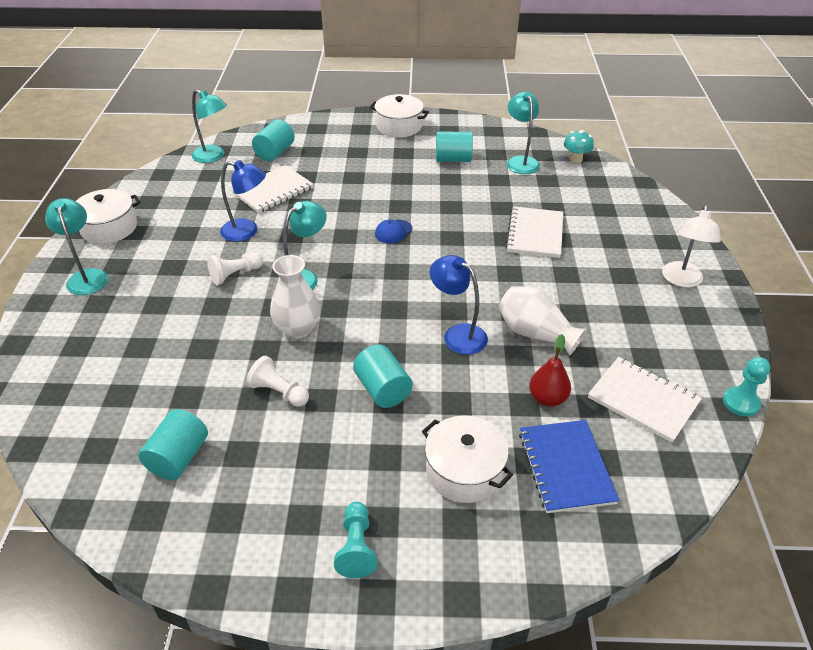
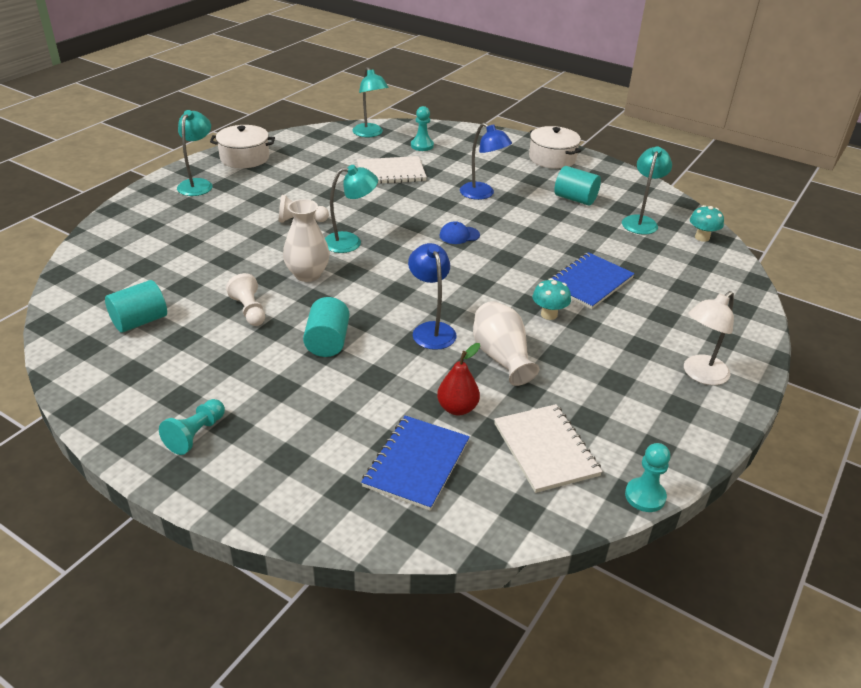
camera: 30 degrees right, 5 degrees down
(247, 231) = (340, 194): blue lamp -> blue lamp (482, 194)
(275, 152) = (422, 146): turquoise cylinder -> turquoise pawn
(464, 471) = (329, 425): white pot -> none
(533, 277) = (549, 314): none -> turquoise mushroom
(535, 234) = (589, 282): white notebook -> blue notebook

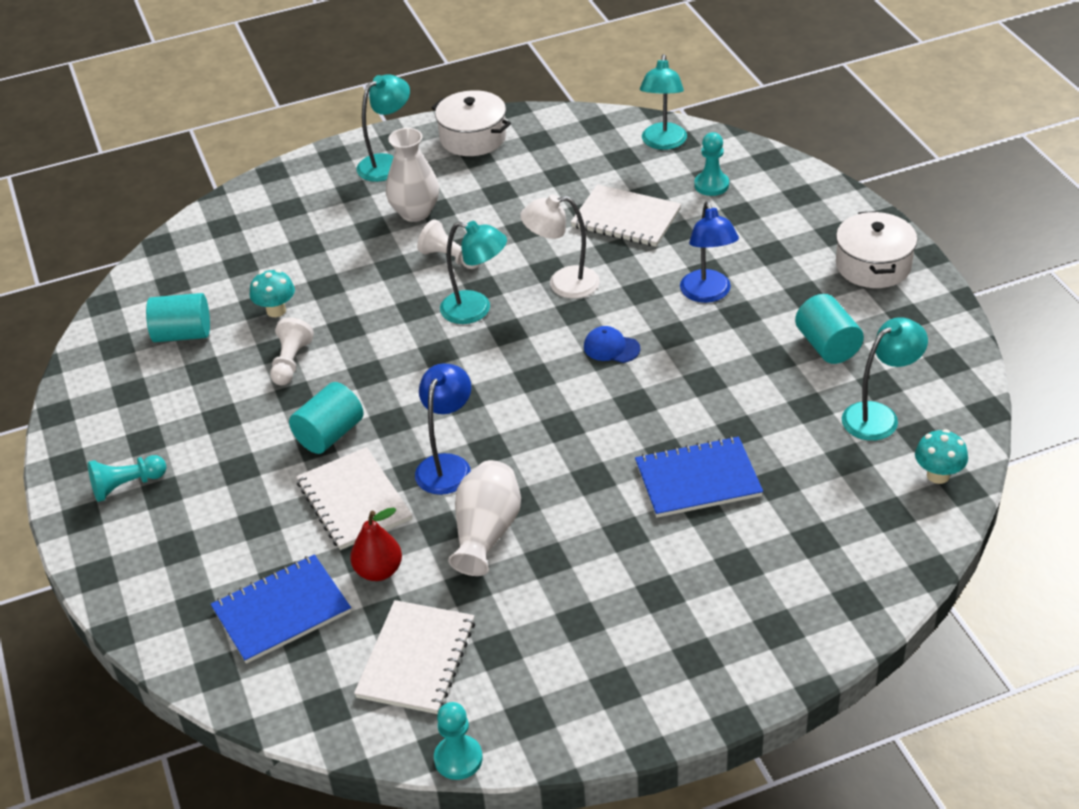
camera: 40 degrees right, 5 degrees up
(307, 274) = (388, 338): white vase -> white vase (415, 212)
(391, 374) = (354, 501): none -> white notebook
(549, 314) = (598, 502): turquoise mushroom -> turquoise mushroom (276, 310)
(700, 375) = (687, 660): white lamp -> white lamp (563, 284)

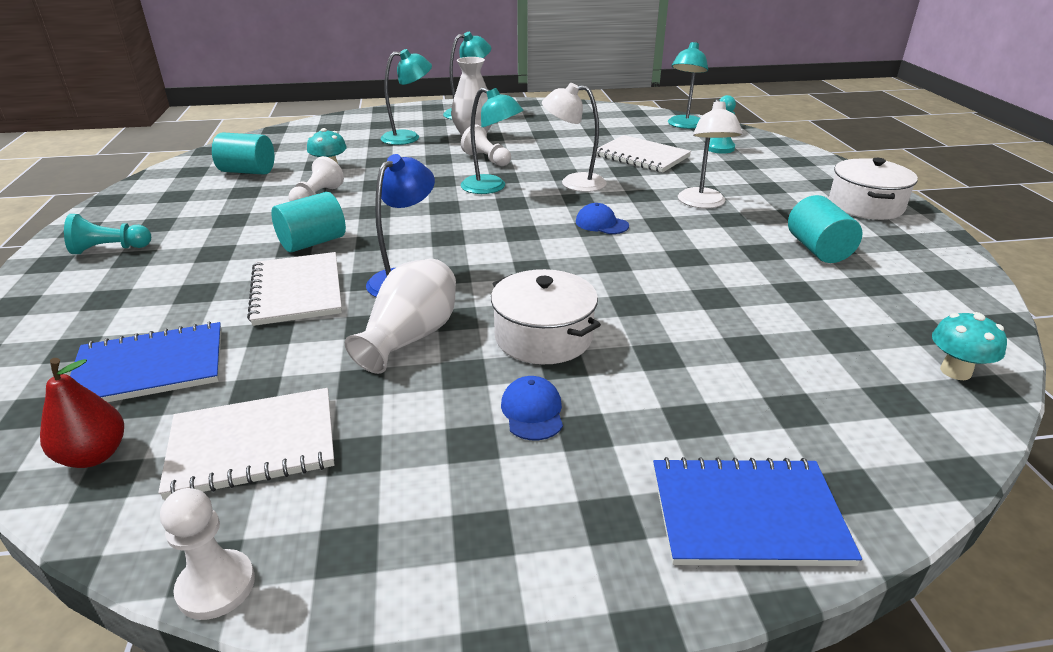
camera: 10 degrees right, 10 degrees down
(379, 571) = (277, 350): red pear -> red pear (94, 455)
(416, 659) = (253, 445): white notebook -> white notebook turned 45 degrees clockwise
(458, 759) = (216, 586): turquoise pawn -> white pawn
(473, 138) = (537, 109): white pot -> white pot (543, 336)
(616, 584) = (532, 411): none -> blue cap
(698, 479) = (660, 330): blue notebook -> blue notebook (747, 514)
(708, 294) = (703, 203): blue lamp -> white lamp
(879, 416) = (876, 309): turquoise lamp -> turquoise lamp (408, 137)

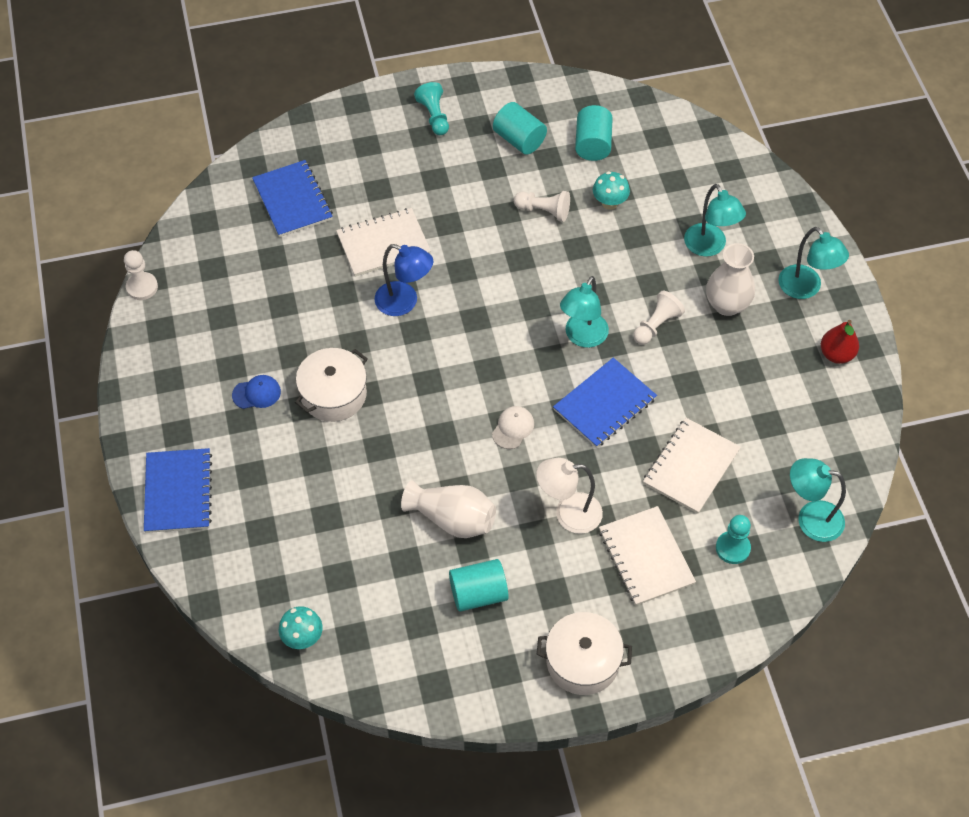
camera: 85 degrees right, 25 degrees up
(94, 455) = (220, 209): red pear -> red pear (836, 354)
(253, 445) = (228, 271): white notebook -> white notebook (646, 557)
(312, 242) = (456, 232): turquoise cylinder -> turquoise cylinder (519, 139)
(410, 337) = (329, 320): white vase -> white vase (452, 519)
(573, 183) = (604, 404): white lamp -> blue notebook
(601, 224) = (513, 428): blue cap -> white cap

